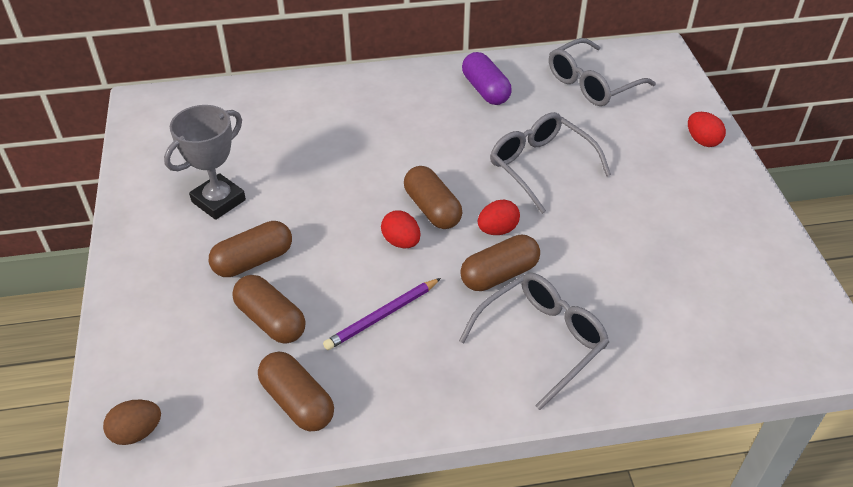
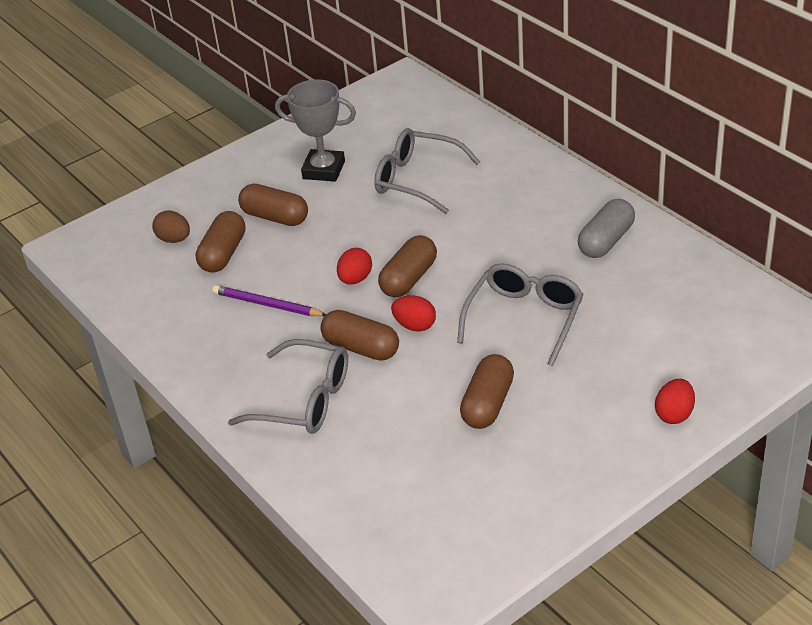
camera: 65 degrees right, 5 degrees down
(137, 432) = (90, 246): brown egg -> brown egg (174, 239)
(297, 402) = (158, 302): brown capsule -> brown capsule (488, 404)
(485, 90) = (606, 241): purple capsule -> grey capsule
(592, 84) = (692, 304): grey glasses -> grey glasses (417, 179)

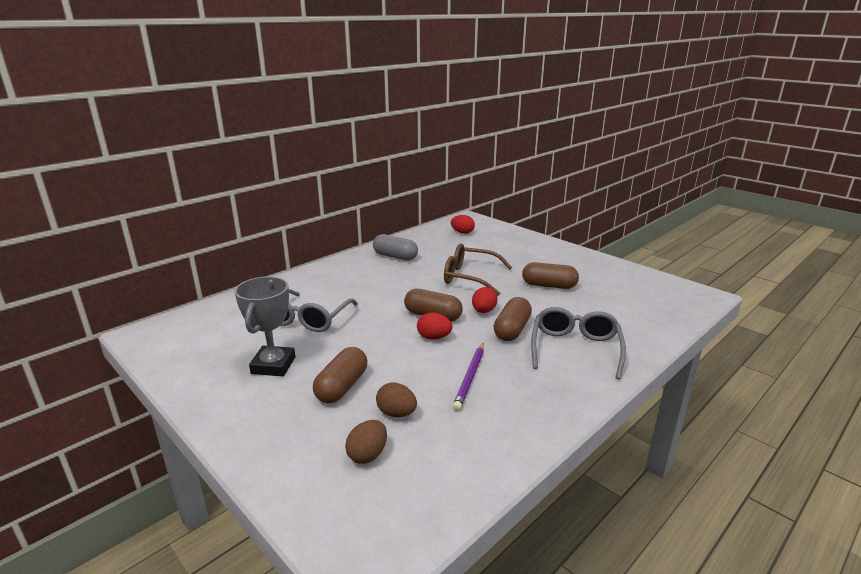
camera: 100 degrees left, 15 degrees down
(223, 254) = (396, 413): brown capsule -> brown egg
(525, 318) = (469, 277): grey glasses -> brown glasses
(674, 414) = (535, 243): red egg -> red egg (462, 232)

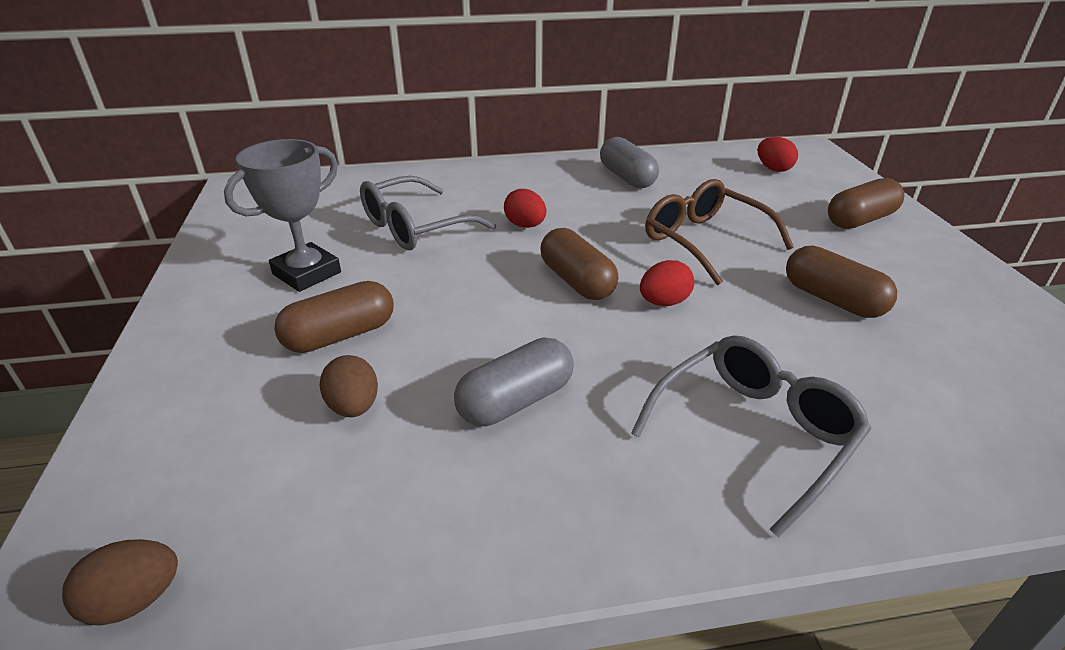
camera: 35 degrees right, 10 degrees up
(367, 455) = (248, 449): brown egg -> brown egg (135, 600)
(434, 337) = (539, 315): red egg -> red egg (525, 225)
(470, 377) = (515, 401): purple pencil -> grey capsule
(512, 330) = (675, 351): brown capsule -> brown capsule (860, 220)

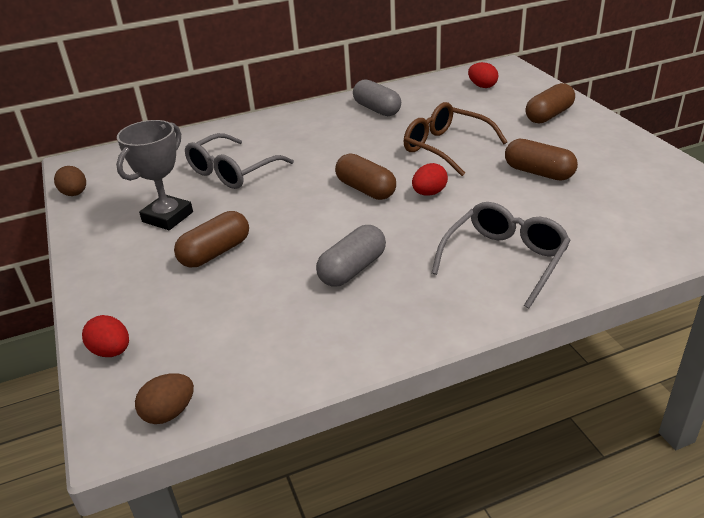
camera: 10 degrees left, 0 degrees up
(354, 407) = (248, 292): brown egg -> brown egg (75, 194)
(525, 225) = (314, 157): red egg -> red egg (111, 351)

